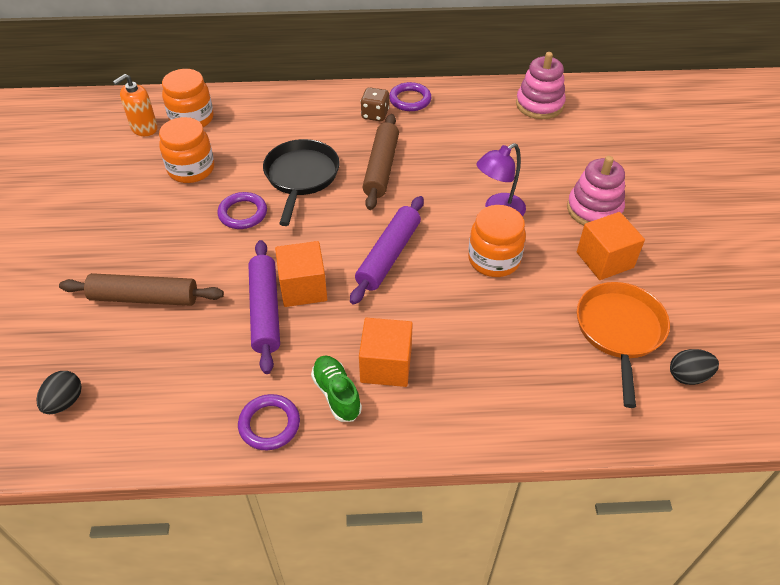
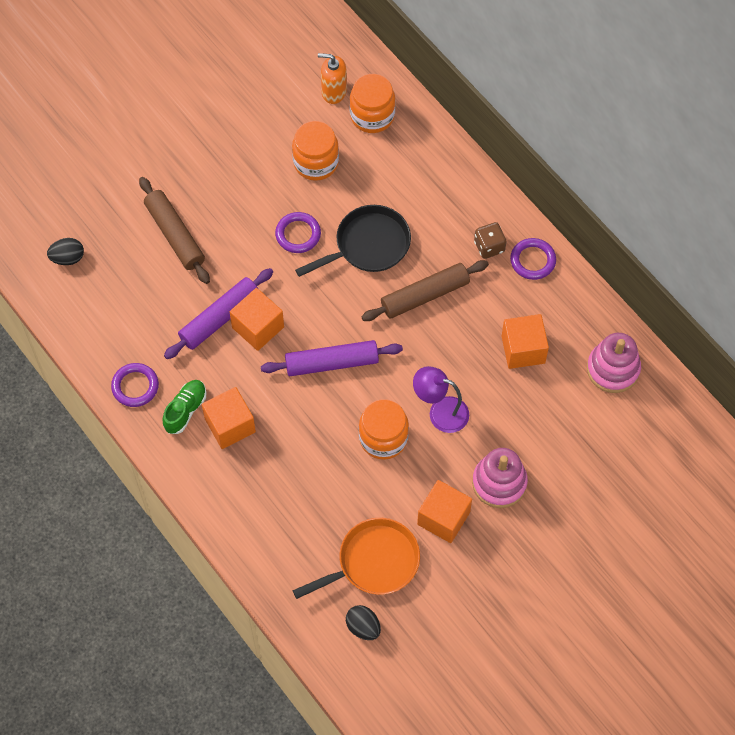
camera: 55 degrees right, 15 degrees up
(481, 139) = (523, 349): none -> orange cube

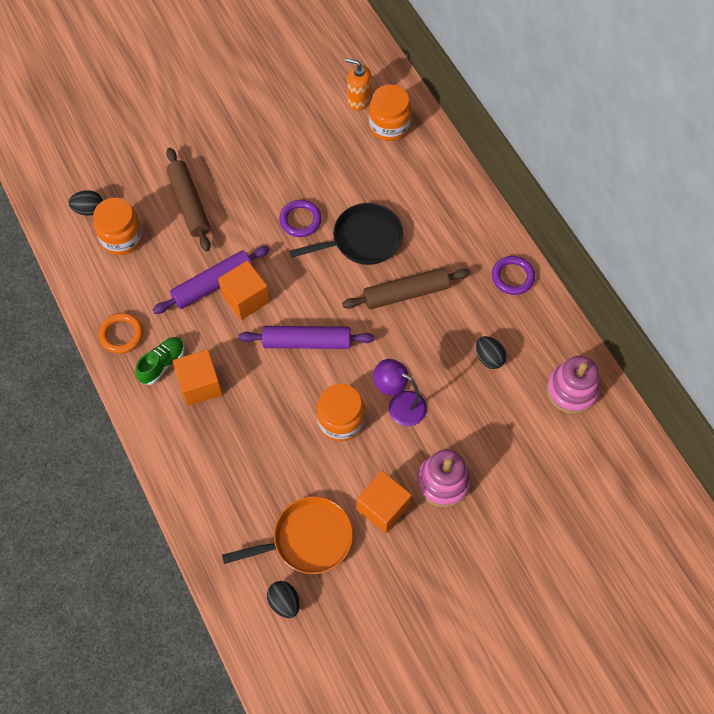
camera: 10 degrees right, 0 degrees up
(135, 386) = (121, 334): purple ring -> orange ring
(316, 162) = (330, 159): orange jar -> orange jar (122, 237)
(489, 246) = (474, 258): brown dice -> none
(523, 349) = (489, 358): orange cube -> black egg

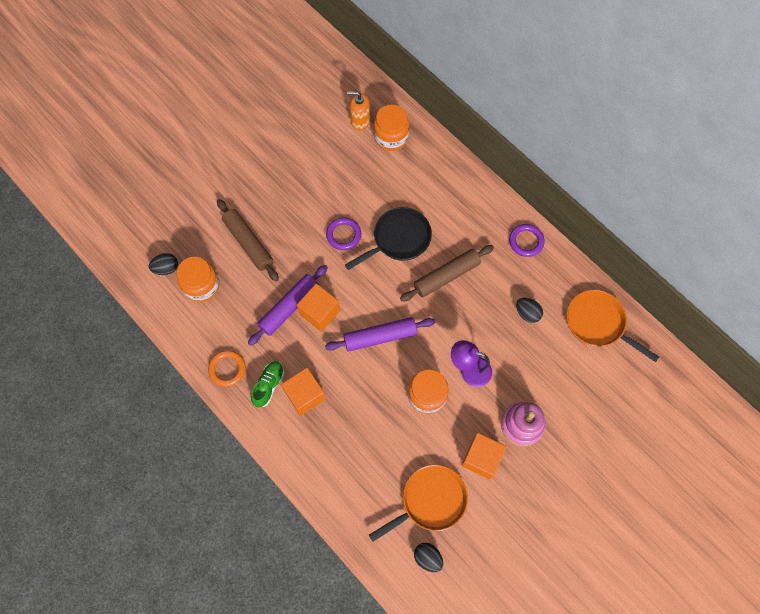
camera: 15 degrees left, 5 degrees up
(571, 390) = (598, 323): pink stacking toy -> orange pan

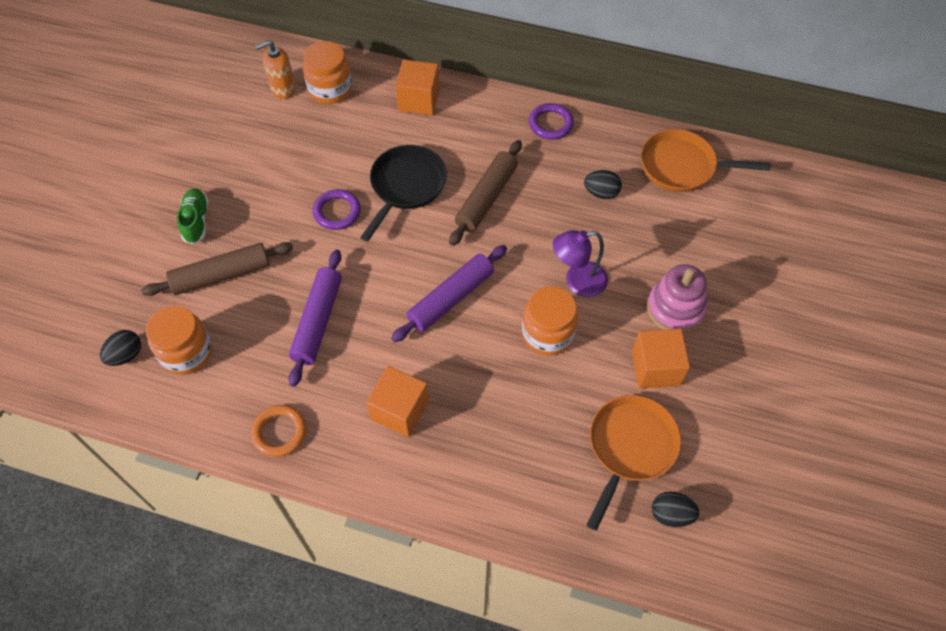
camera: 30 degrees left, 10 degrees down
(248, 243) = (221, 275): brown rolling pin -> brown rolling pin turned 45 degrees counterclockwise
(268, 385) = (346, 423): green shoe -> green shoe (196, 221)
(319, 312) = (360, 308): orange cube -> orange cube (418, 100)

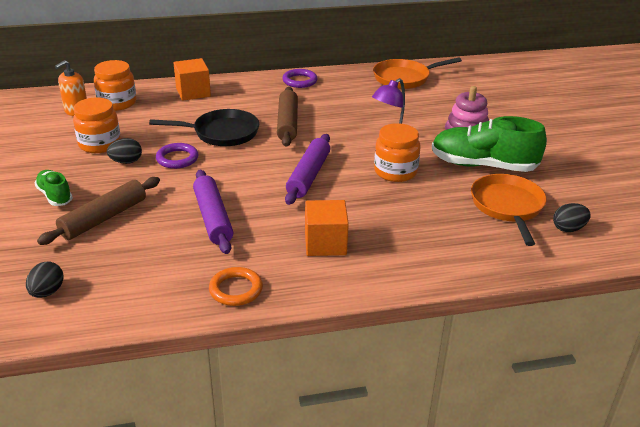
camera: 30 degrees left, 25 degrees down
(186, 352) = (108, 271): orange jar -> orange jar (99, 144)
(406, 187) = (221, 133): black pan -> black pan turned 90 degrees clockwise
(601, 193) = (364, 101): black egg -> black egg (126, 162)
(656, 368) = (483, 165): orange cube -> green shoe

